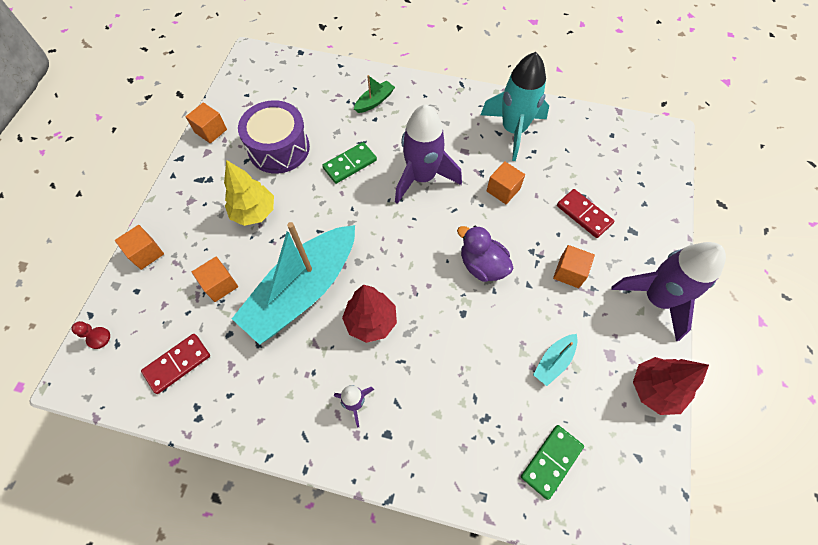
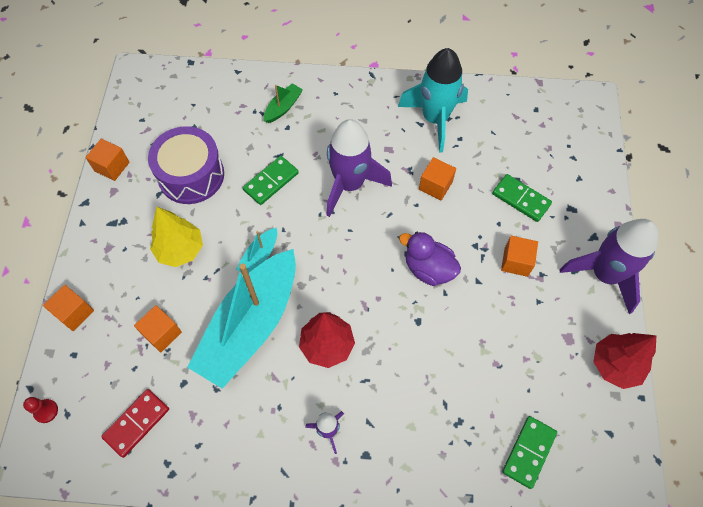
camera: 10 degrees left, 0 degrees up
(553, 361) = (515, 354): turquoise boat -> turquoise boat (259, 256)
(584, 214) = (521, 199): red domino -> green domino

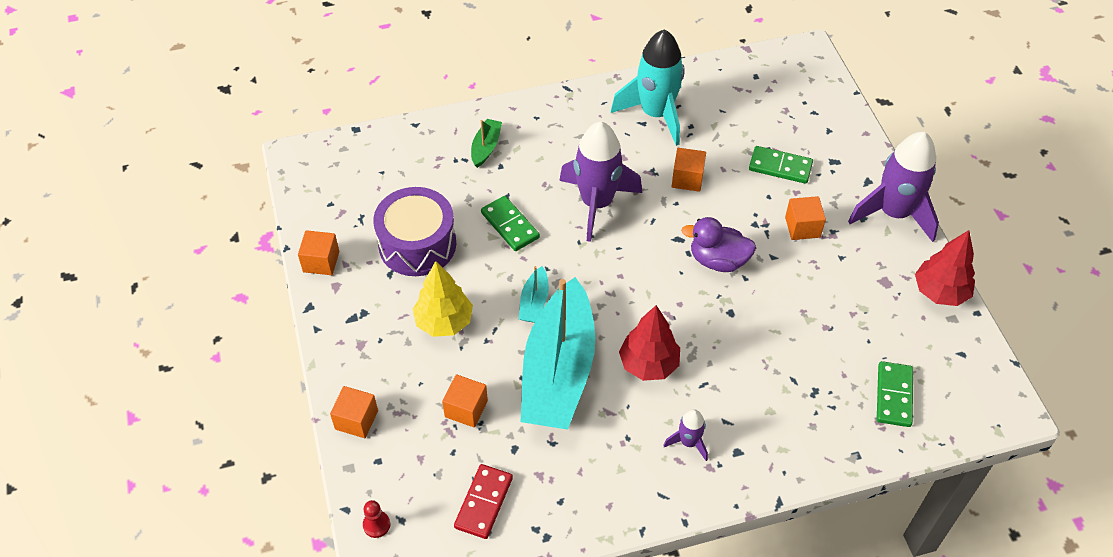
camera: 20 degrees left, 10 degrees down
(271, 182) = (510, 225): green domino -> green domino turned 60 degrees counterclockwise

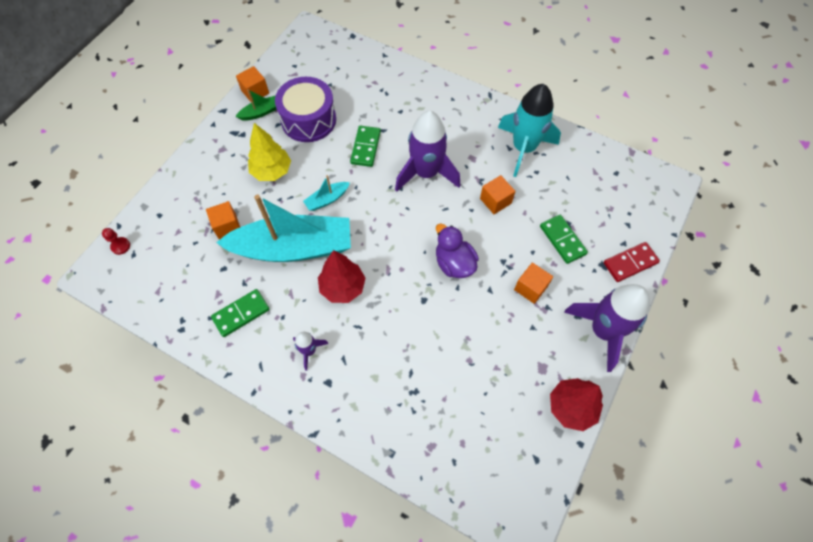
camera: 45 degrees right, 10 degrees up
(356, 420) = (175, 186): orange cube -> none
(483, 502) = (176, 282): red domino -> red domino (630, 263)
(486, 147) = (405, 95): green boat -> green boat (261, 112)
(558, 371) = (293, 248): turquoise boat -> turquoise boat turned 150 degrees counterclockwise
(894, 396) = (459, 441): green domino -> green domino (241, 314)

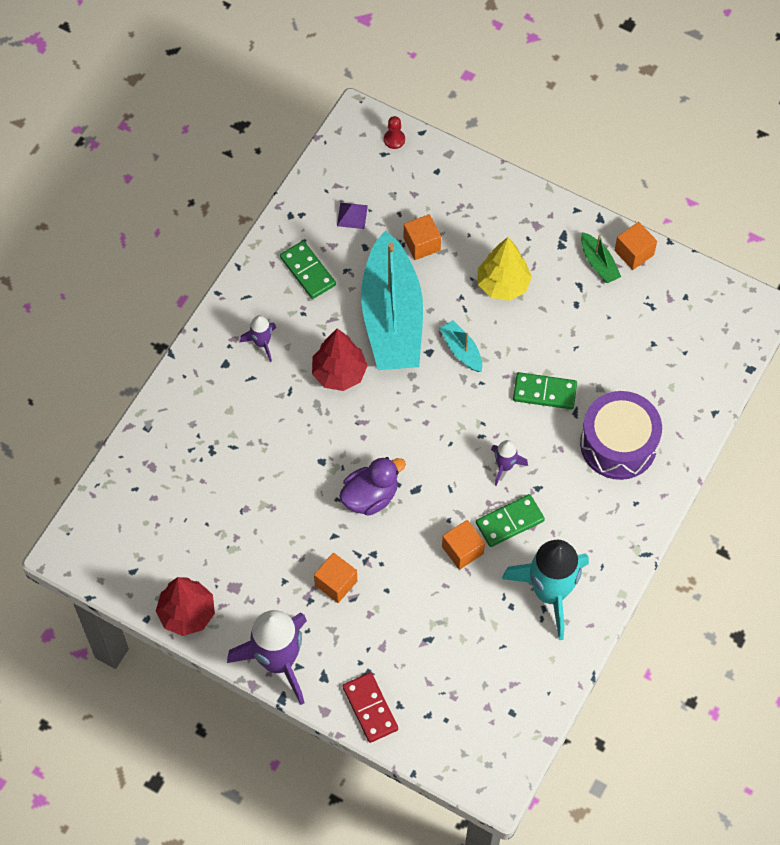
camera: 90 degrees right, 0 degrees up
(190, 278) = (352, 215): none -> purple pyramid
(308, 120) = (588, 321): purple drum -> purple drum (618, 444)
(426, 173) = (505, 466): purple rocket -> purple rocket, size x0.47
(562, 240) = (404, 628): green domino -> green domino (510, 522)

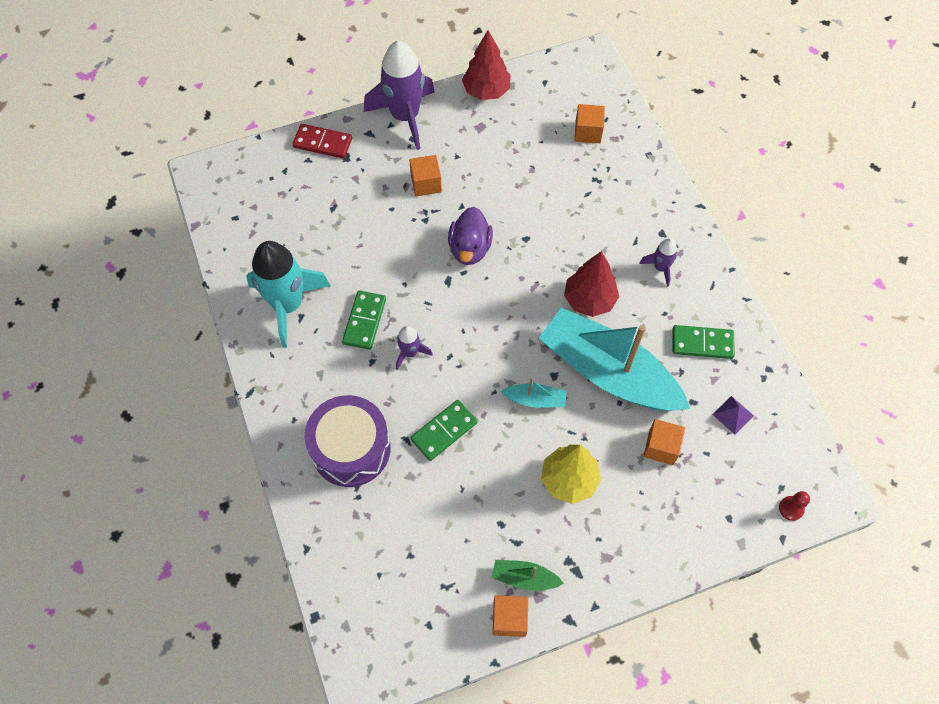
camera: 130 degrees right, 0 degrees up
(462, 550) = (373, 275): orange cube -> orange cube (588, 132)

